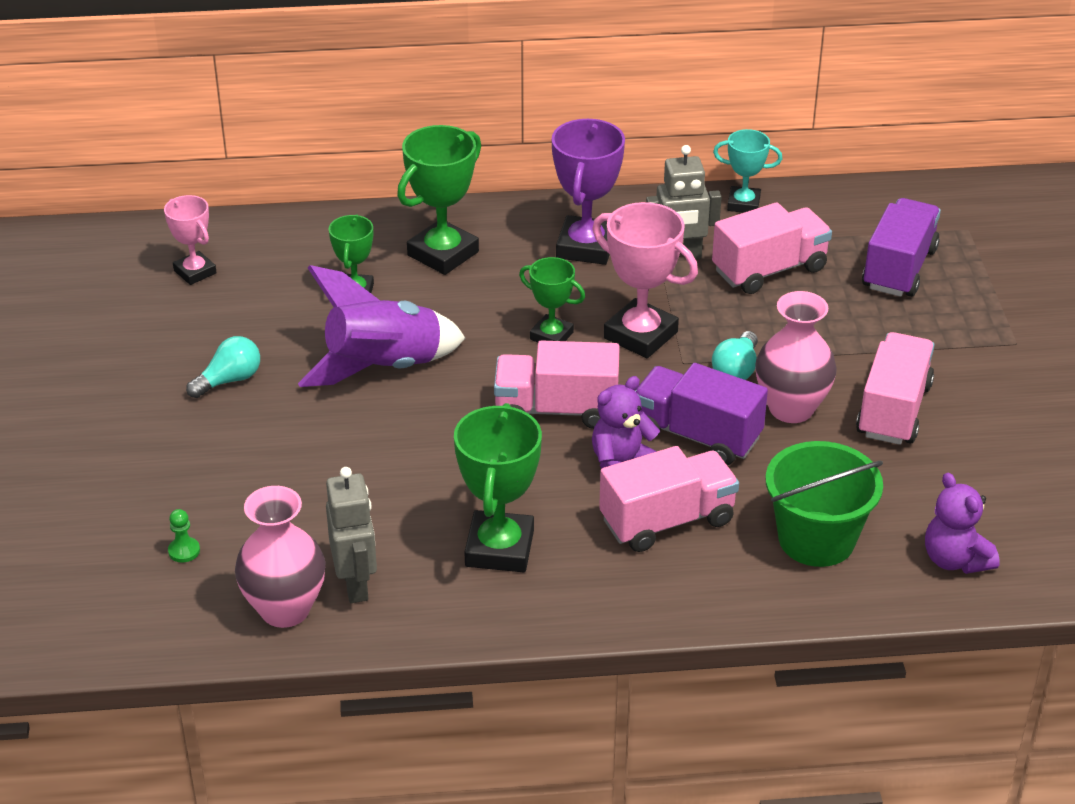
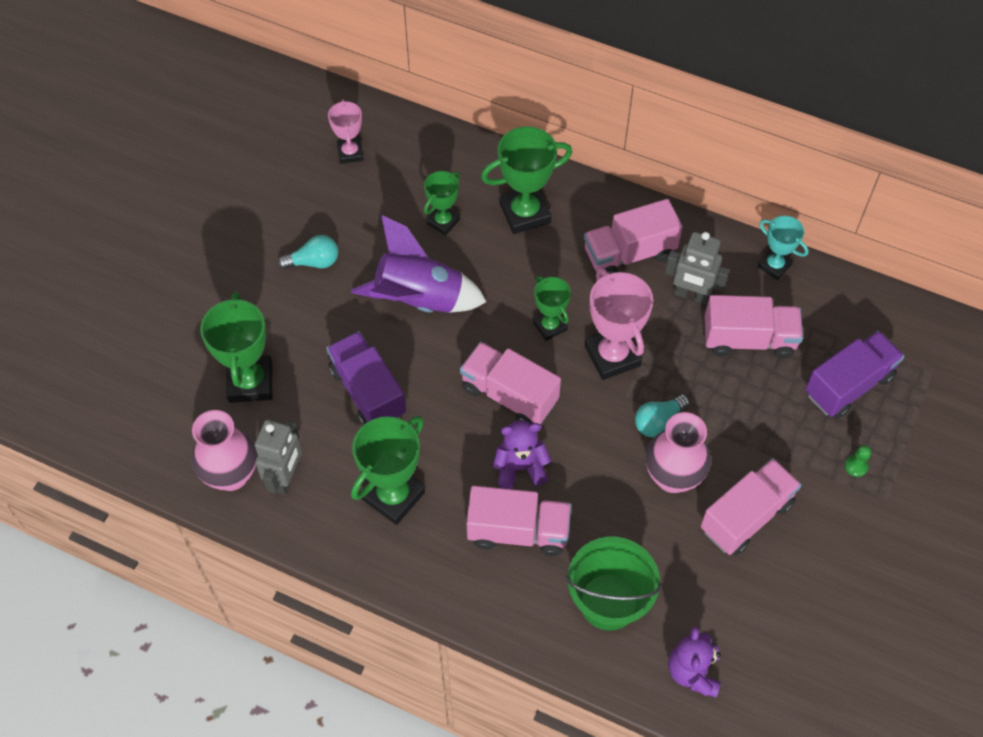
camera: 30 degrees right, 20 degrees up
(184, 551) = (200, 394): green pawn -> green pawn (856, 466)
(239, 515) = (250, 382): none -> green trophy
(586, 247) = (629, 254): purple trophy -> pink truck
(696, 435) = (589, 467): purple truck -> purple truck (367, 392)

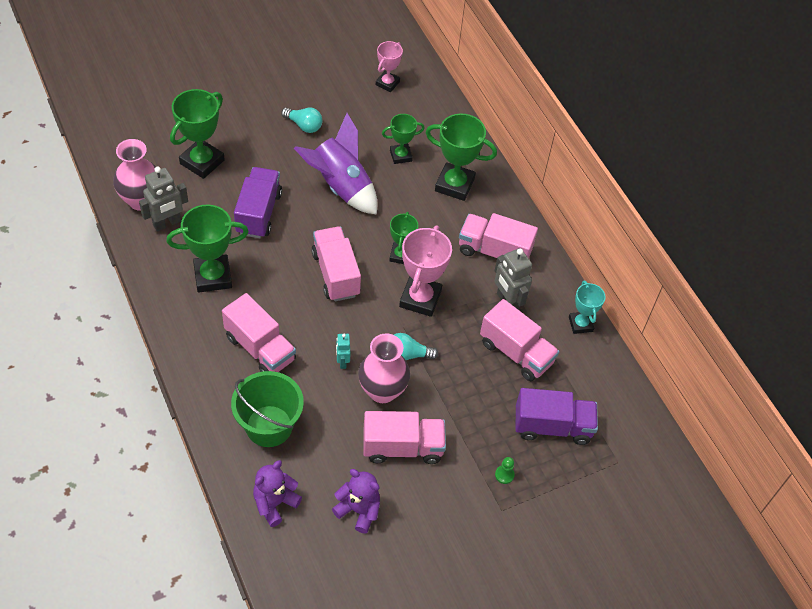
camera: 35 degrees right, 5 degrees down
(520, 467) = (299, 316): purple teddy bear -> purple teddy bear (358, 510)
(608, 479) = (342, 361): none -> turquoise robot

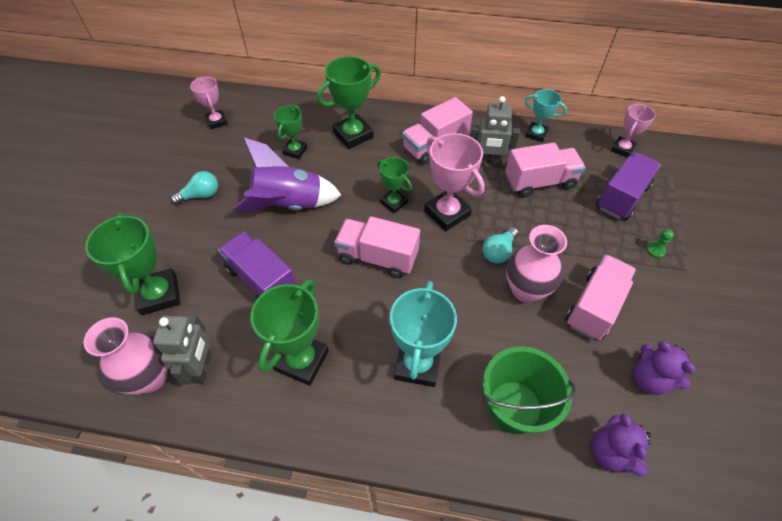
camera: 50 degrees left, 0 degrees up
(260, 348) = (417, 364): pink truck -> turquoise trophy
(342, 361) = (476, 303): turquoise robot -> none
(358, 510) = (649, 379): purple teddy bear -> purple teddy bear turned 105 degrees counterclockwise
(623, 405) = (622, 149): none -> pink trophy

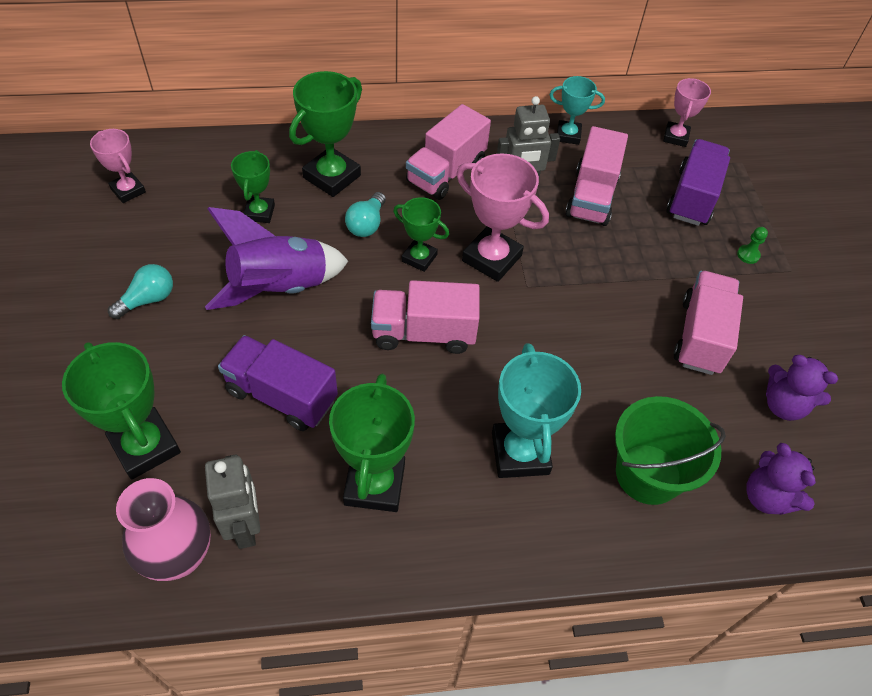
camera: 20 degrees left, 0 degrees up
(498, 252) = (570, 294): turquoise light bulb -> turquoise light bulb (367, 224)
(526, 290) = (617, 333): pink vase -> none
(539, 182) = (591, 197): pink truck -> pink truck turned 135 degrees clockwise

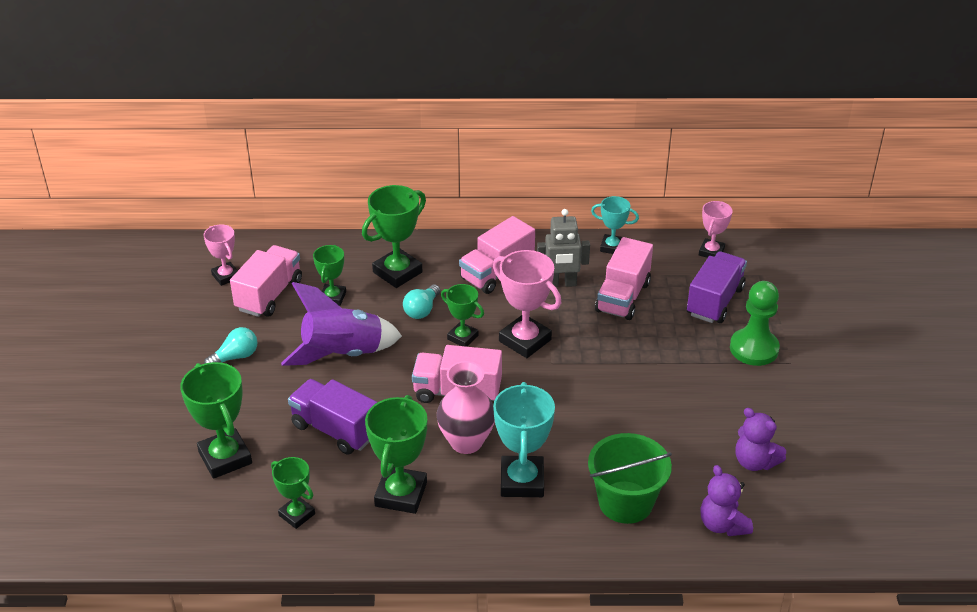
camera: 10 degrees right, 15 degrees down
(179, 556) = (245, 530): pink vase -> pink vase (466, 442)
(245, 526) = (297, 514): grey robot -> green trophy
(700, 336) = (695, 408): pink truck -> pink truck (269, 295)
(748, 255) = (754, 349): green pawn -> green pawn, size x2.46

